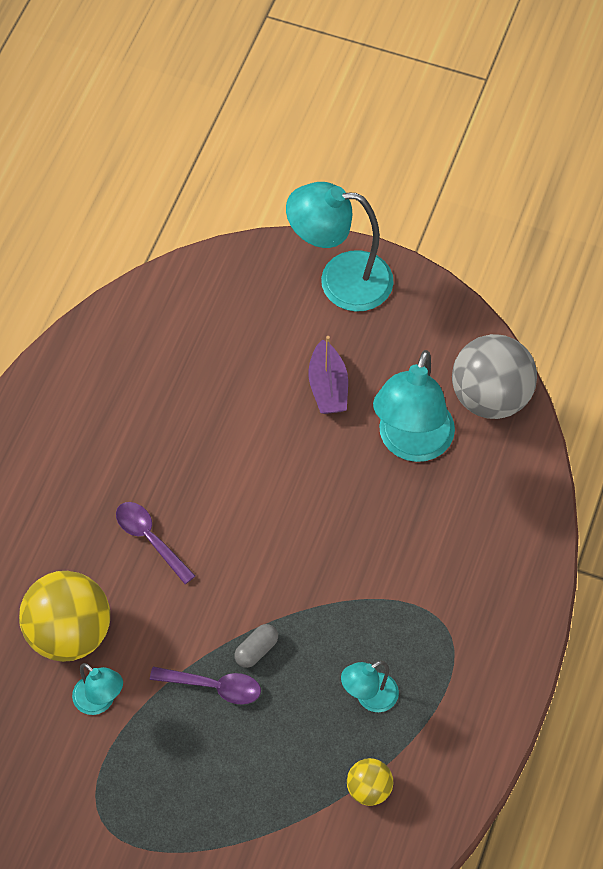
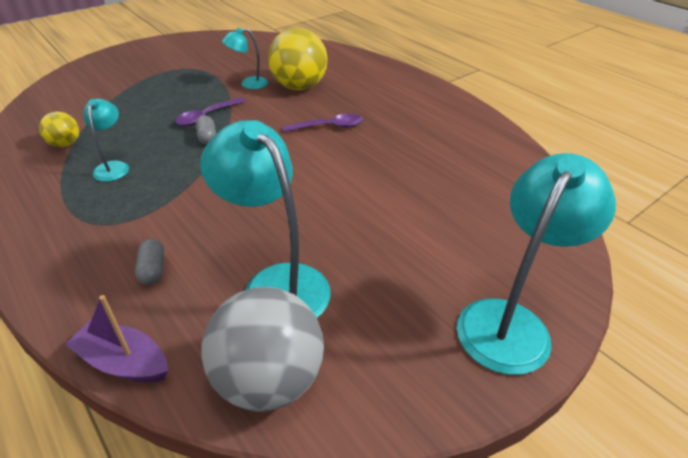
camera: 120 degrees right, 20 degrees down
(328, 387) = (383, 255): purple boat -> purple boat (124, 362)
(461, 540) = (153, 270): none -> grey capsule

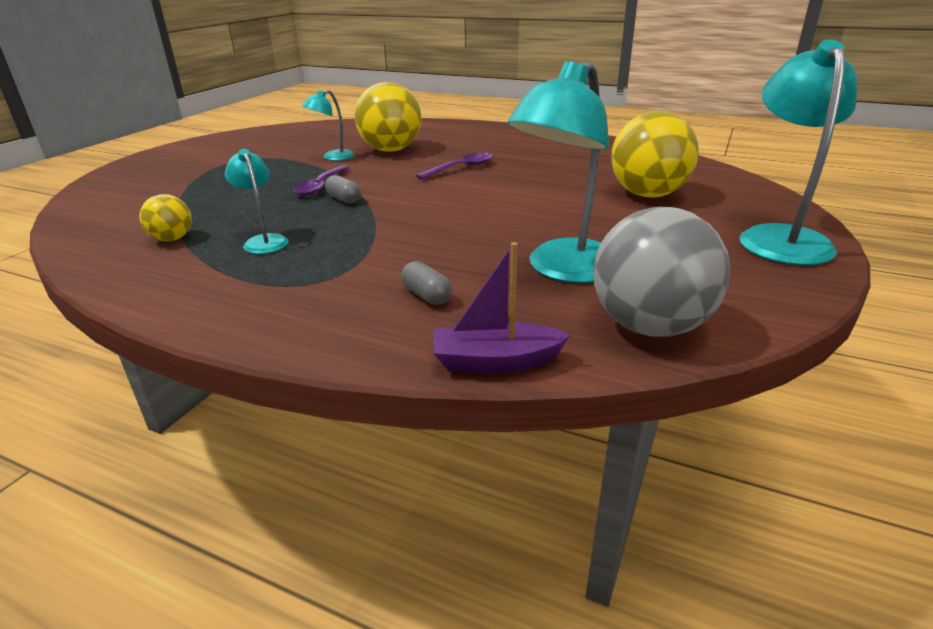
camera: 25 degrees left, 10 degrees down
(276, 283) = (564, 270): turquoise lamp -> turquoise lamp turned 75 degrees counterclockwise
(451, 215) = (648, 194): none -> yellow ball

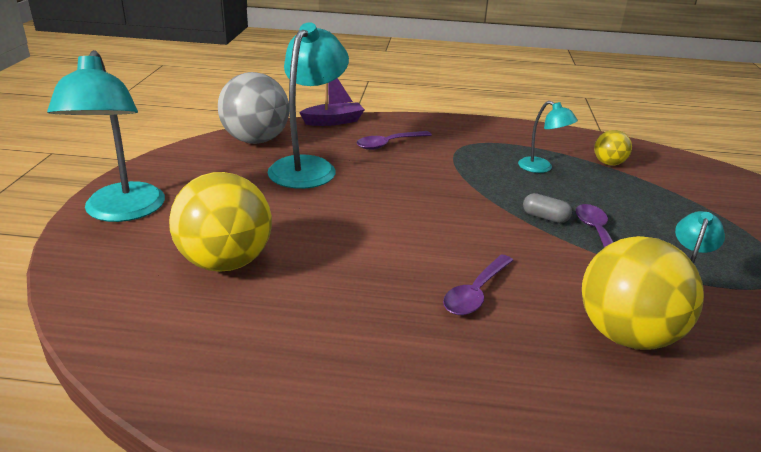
camera: 160 degrees right, 0 degrees up
(426, 295) = (388, 144): grey capsule -> purple spoon

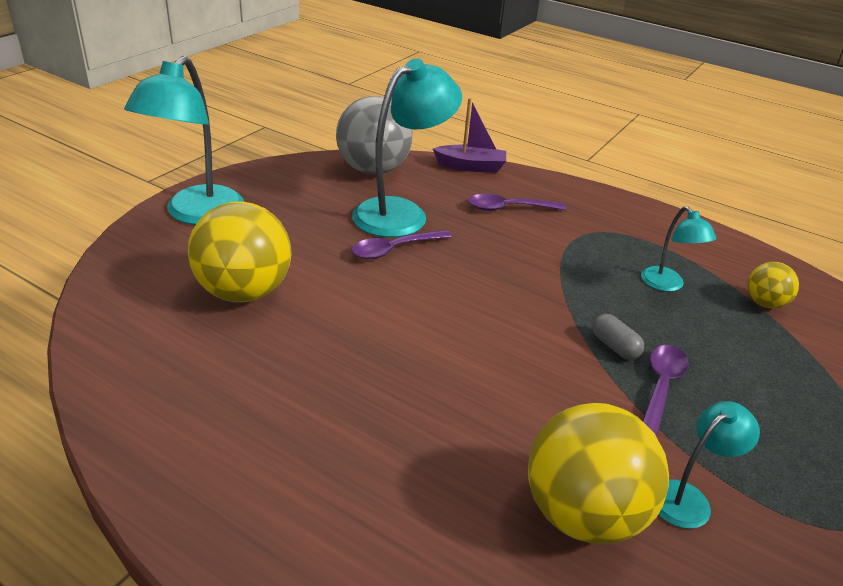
camera: 25 degrees right, 5 degrees up
(476, 293) = (455, 406): purple spoon -> purple spoon (394, 249)

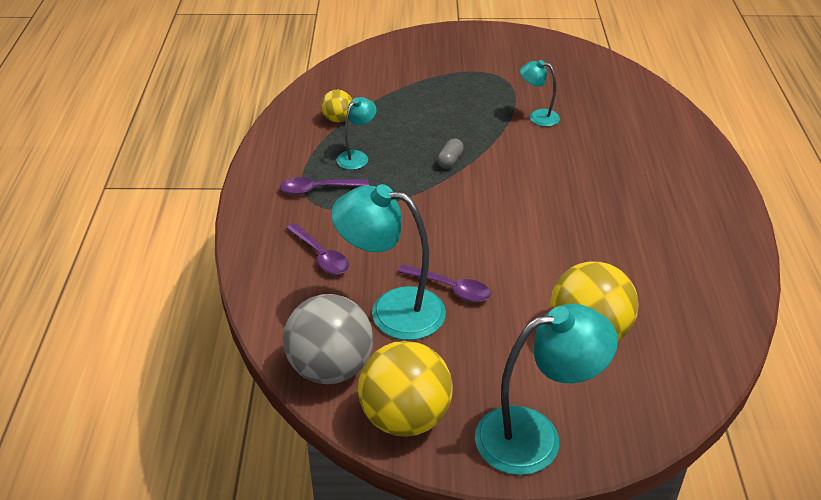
camera: 120 degrees left, 5 degrees up
(471, 166) = (259, 307): purple boat -> none
(583, 514) = (584, 140): yellow ball -> yellow ball (405, 418)
(661, 387) = (468, 138): purple spoon -> purple spoon (318, 189)

